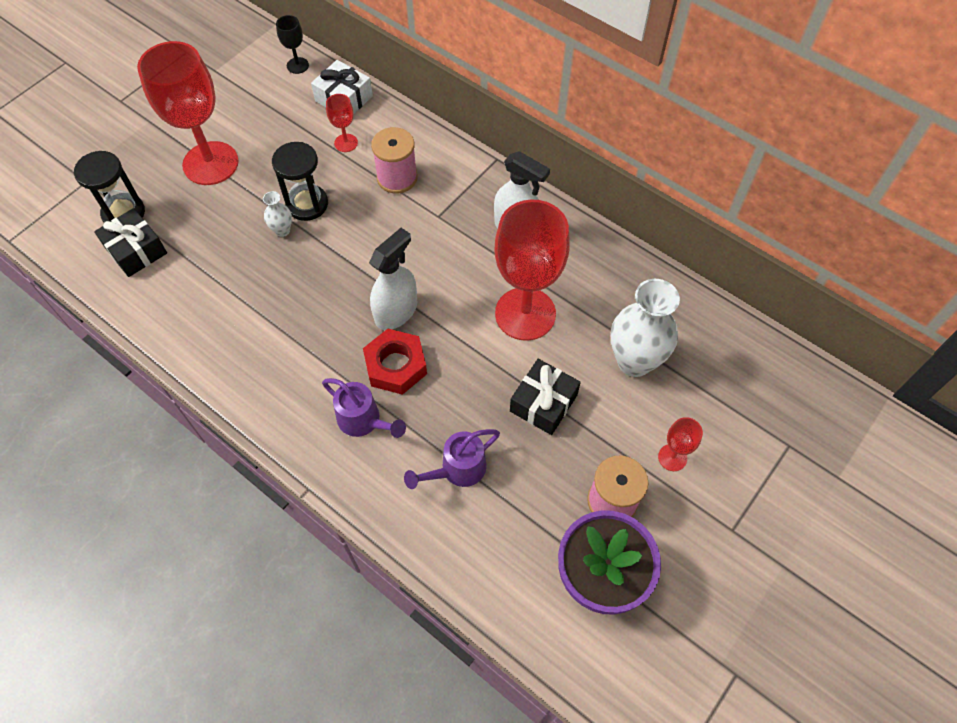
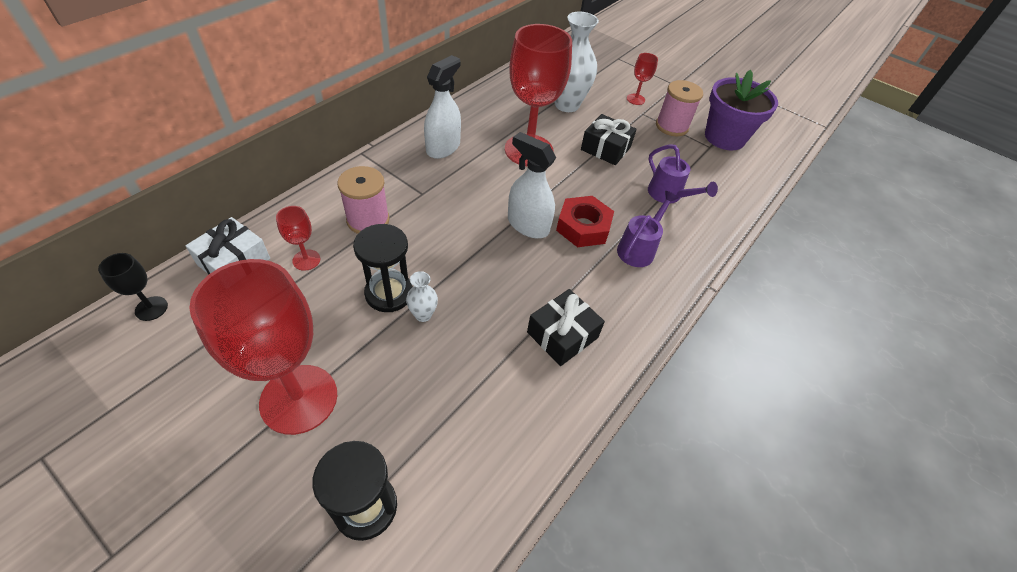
camera: 95 degrees left, 10 degrees down
(136, 250) = (435, 478): black gift -> black gift (562, 335)

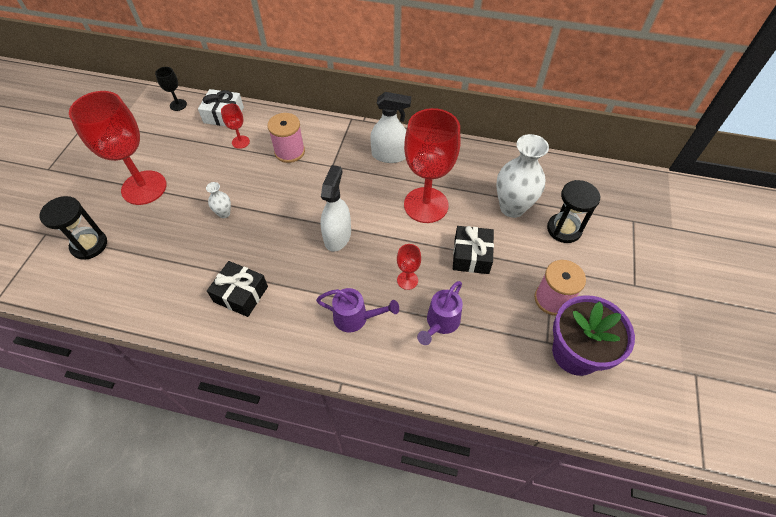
camera: 70 degrees right, 5 degrees up
(389, 293) = (233, 190): black hourglass -> black hourglass (564, 229)
(583, 227) = (357, 271): red nut -> none
(635, 99) = (571, 256): red goblet -> red goblet (407, 280)

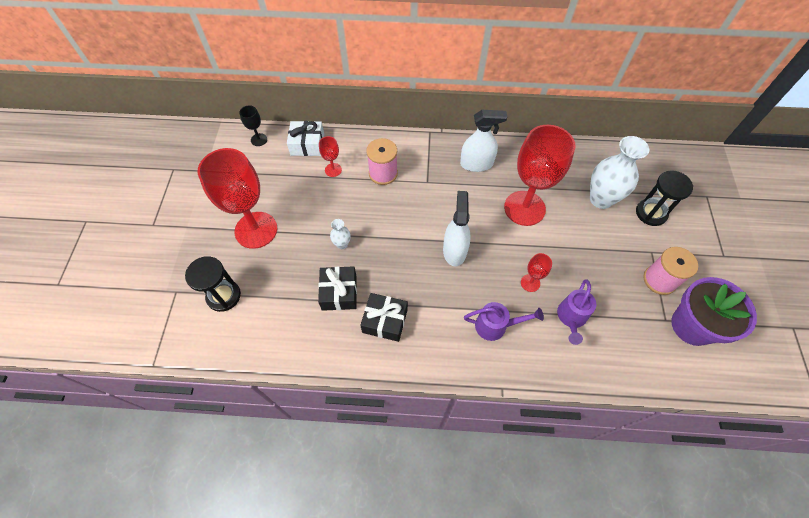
camera: 10 degrees left, 5 degrees up
(471, 256) = (579, 251): black gift -> black gift (339, 292)

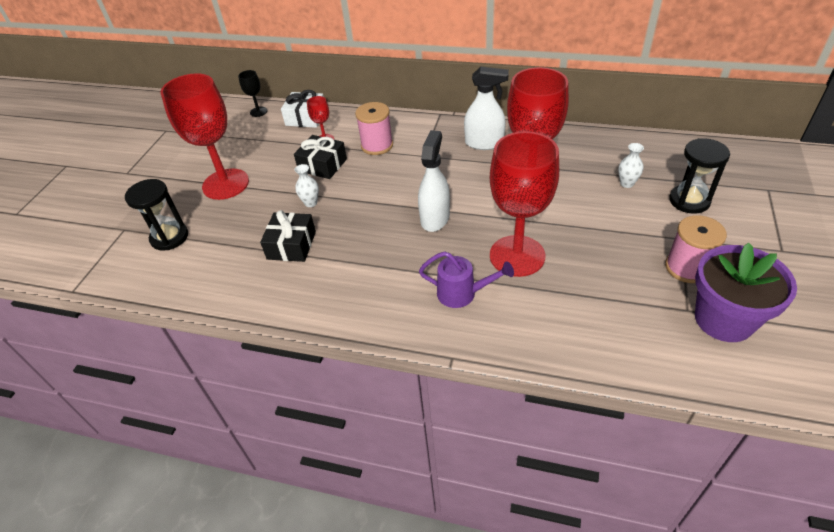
camera: 15 degrees right, 15 degrees down
(385, 321) = (333, 276): black gift -> black gift (322, 165)
(530, 283) = (517, 256): red goblet -> red goblet, size x2.31
(571, 318) = (560, 295): purple watering can -> none
(601, 199) = (626, 183): white vase -> white vase, size x0.46

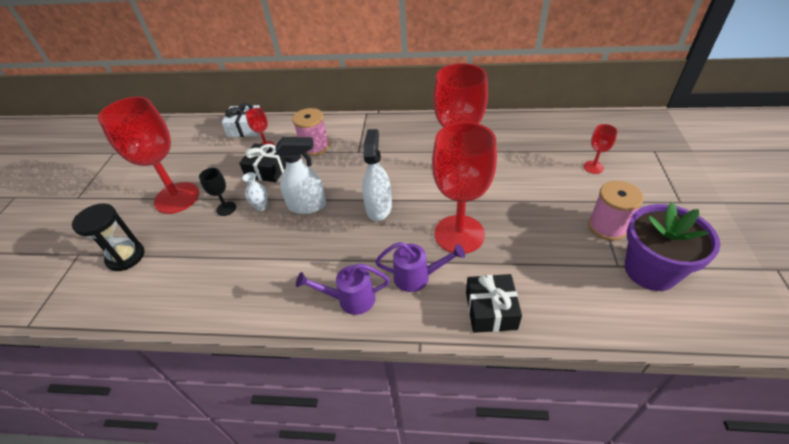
camera: 10 degrees left, 0 degrees up
(258, 112) = (201, 127): black goblet -> black goblet (226, 208)
(291, 245) = (248, 250): black gift -> black gift (491, 310)
(388, 307) = (350, 299): none -> purple watering can
(484, 143) = (409, 135): white spray bottle -> white spray bottle (307, 206)
(626, 183) = (538, 158): white vase -> none
(689, 201) = (593, 167): black hourglass -> red goblet

